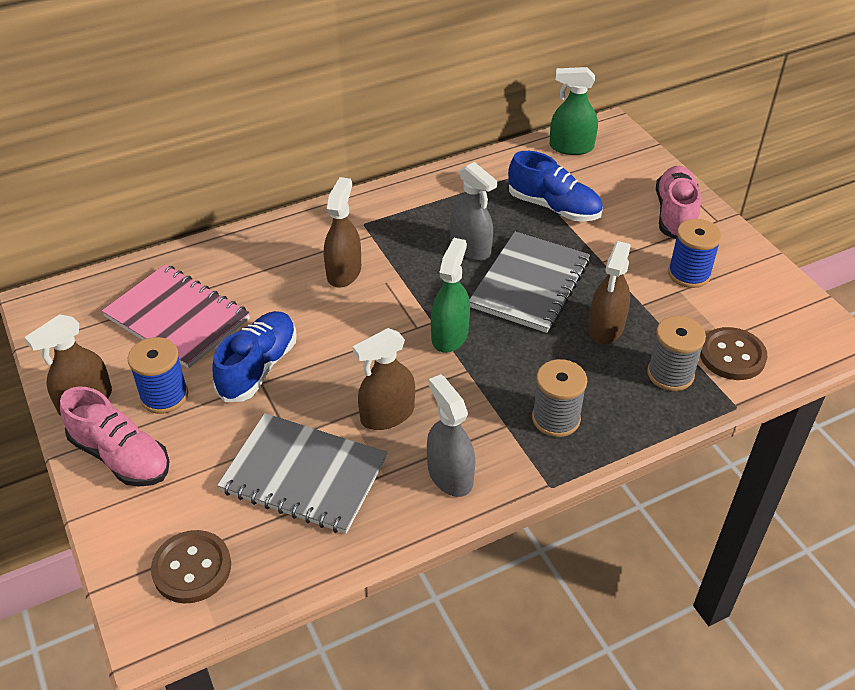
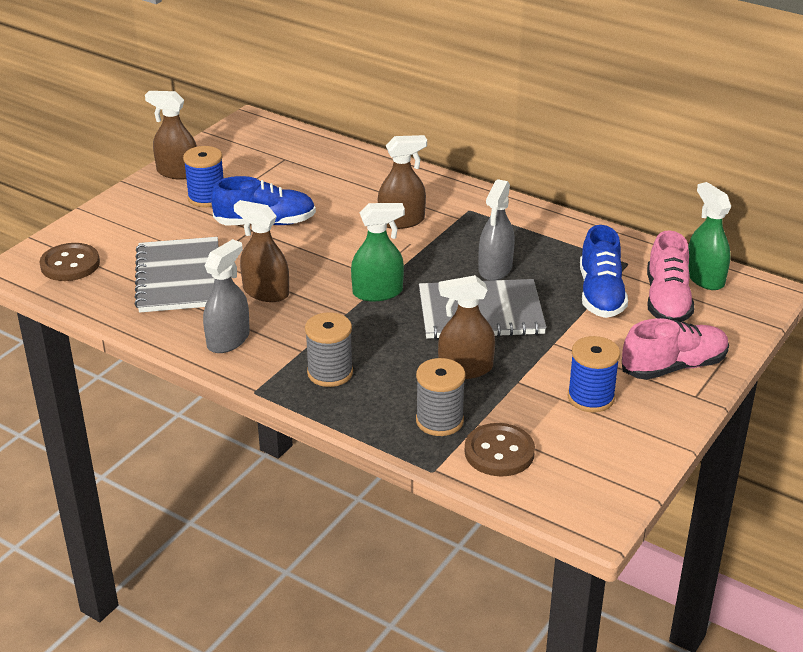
camera: 60 degrees right, 10 degrees down
(121, 456) = (141, 203): pink shoe -> pink shoe (667, 300)
(177, 318) = (284, 174): pink notebook -> none

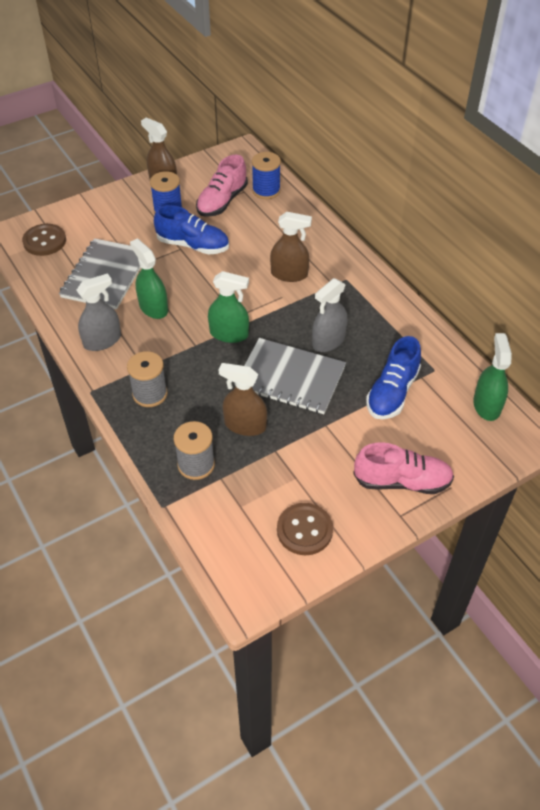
camera: 25 degrees right, 15 degrees up
(266, 292) = (153, 308): brown spray bottle -> green spray bottle
(499, 452) = (219, 509): brown button -> brown button (304, 530)
(590, 398) = (318, 486): blue spool -> blue spool (266, 191)
(667, 300) = (440, 416): pink shoe -> pink shoe (222, 201)

